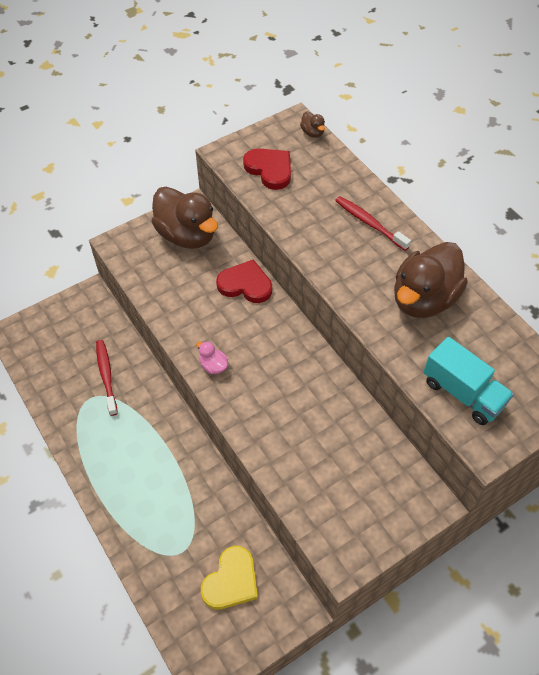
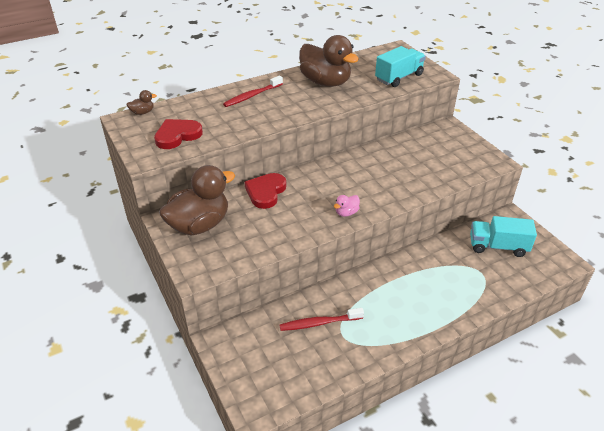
camera: 85 degrees left, 15 degrees down
(231, 581) = (498, 246): yellow heart -> turquoise truck

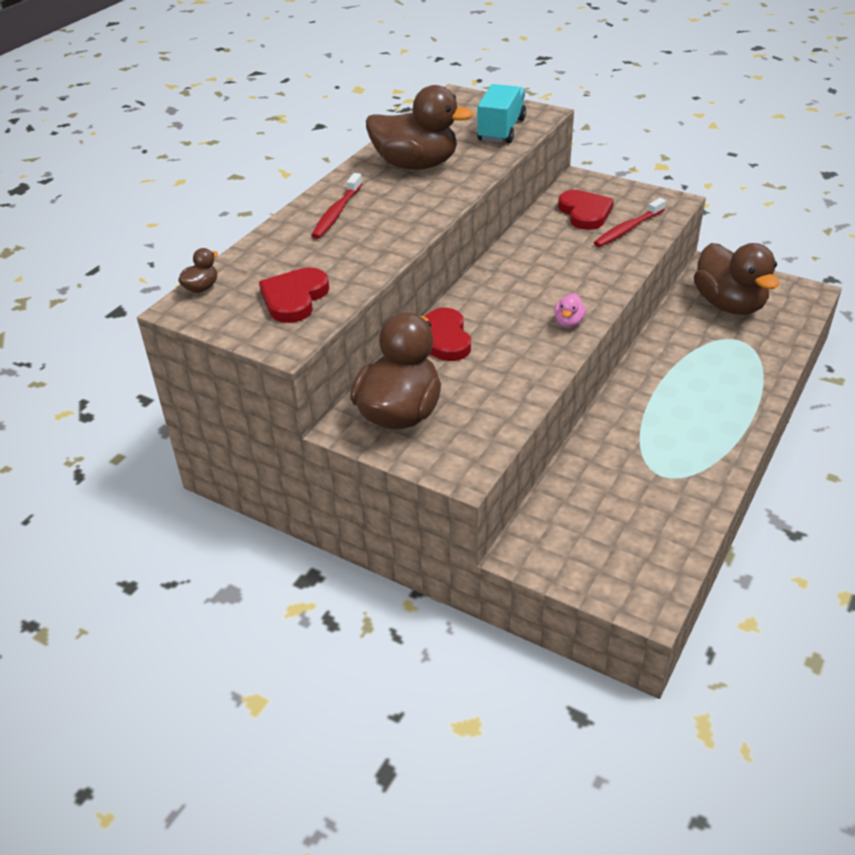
camera: 30 degrees left, 0 degrees up
(319, 323) = (622, 475): red toothbrush -> red toothbrush (628, 229)
(429, 148) = (585, 213): none -> red heart
(498, 246) = (729, 305): turquoise truck -> brown duck

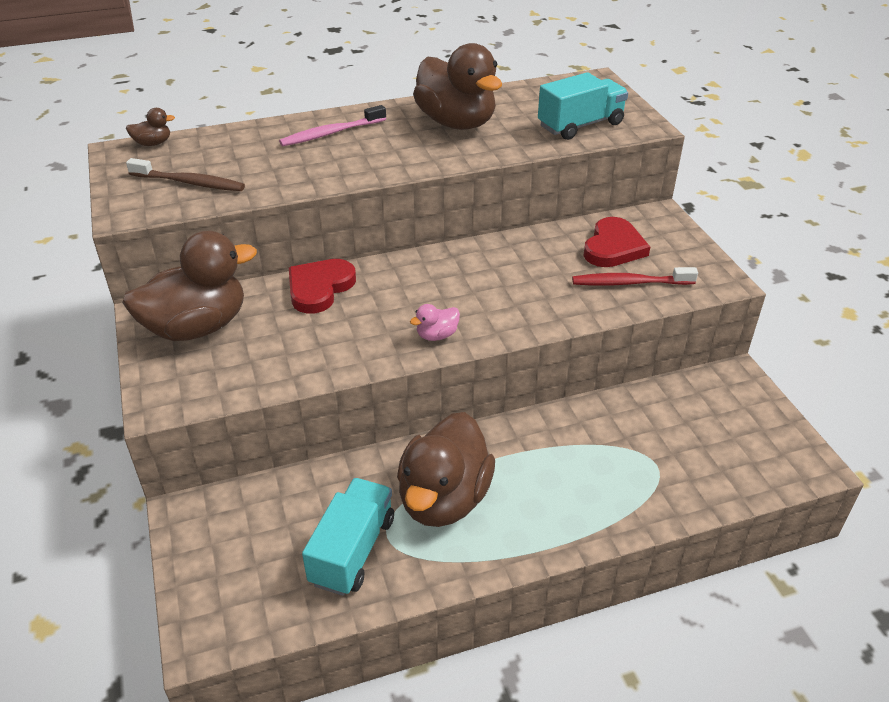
camera: 40 degrees right, 0 degrees up
(294, 298) = (189, 183): red heart -> brown toothbrush
(337, 213) = (331, 133): red toothbrush -> pink toothbrush
(655, 497) = (352, 550): none -> turquoise truck
(729, 305) = (699, 424): brown duck -> brown duck (444, 499)

